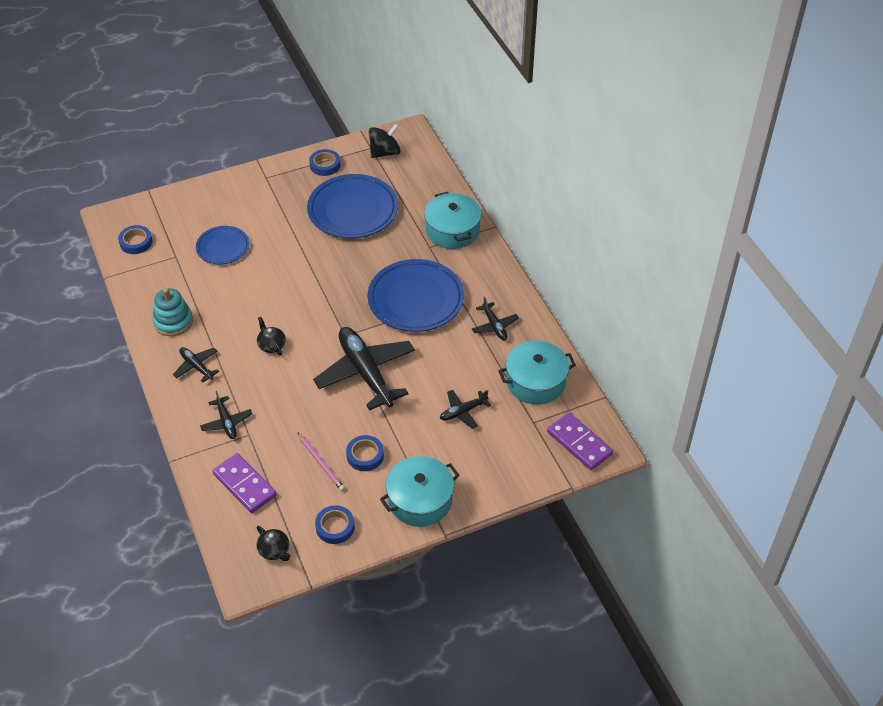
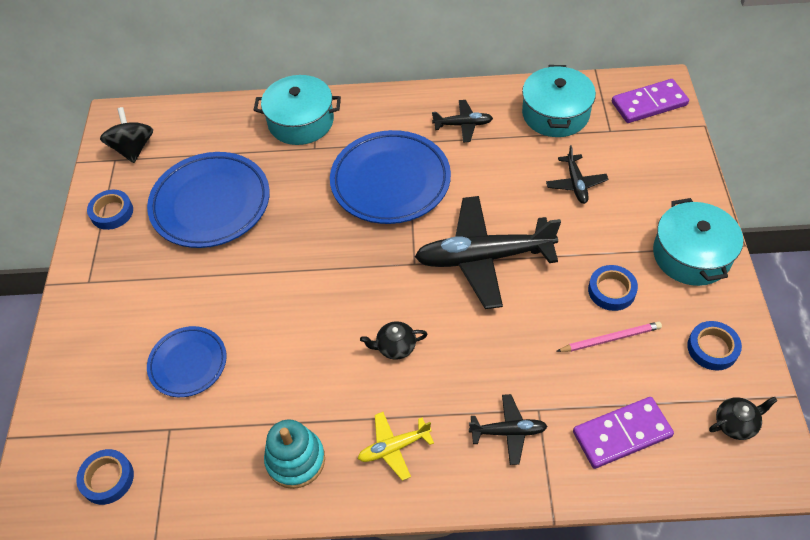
camera: 65 degrees left, 5 degrees up
(196, 366) = (394, 447): black plane -> yellow plane

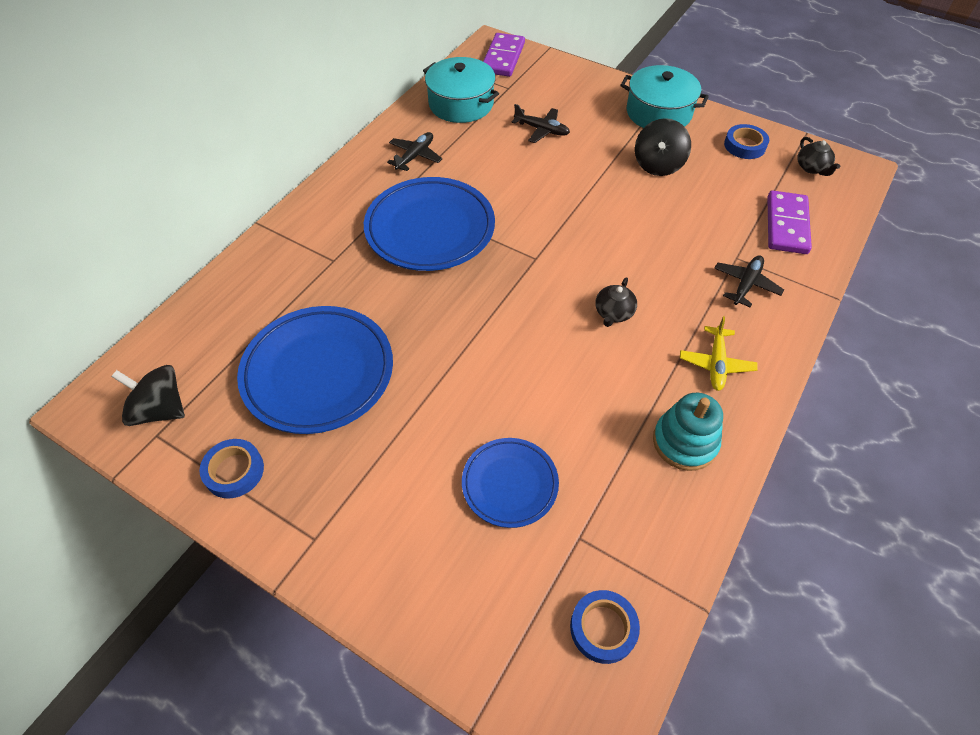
camera: 60 degrees left, 0 degrees up
(301, 121) = (288, 254): turquoise pot -> none
(483, 258) = (567, 214): black plane -> none
(610, 338) = (700, 187): pink pencil -> none
(611, 290) = (658, 165): blue tape -> black spinning top
(736, 423) = (812, 168): black teapot -> black teapot turned 150 degrees clockwise

